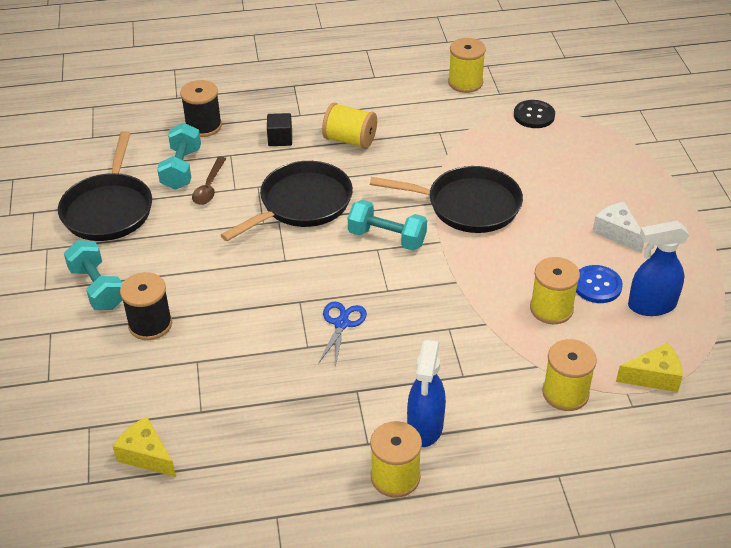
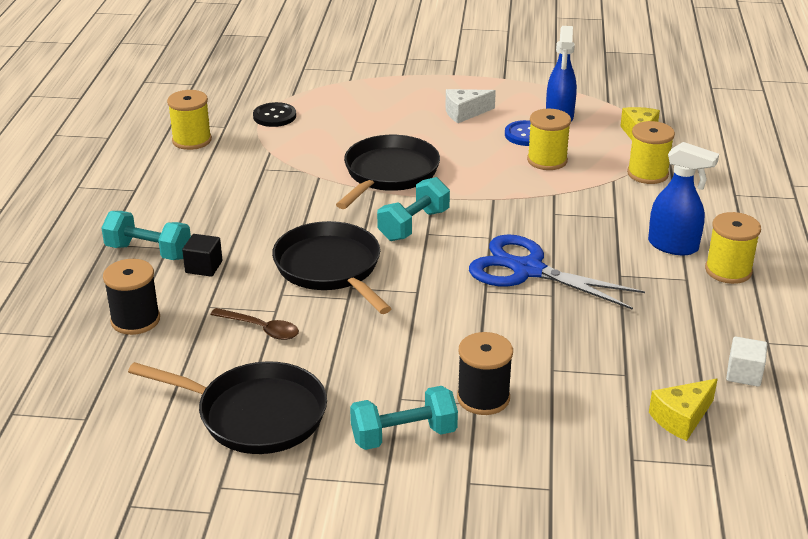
camera: 75 degrees left, 10 degrees down
(181, 169) = (211, 346): turquoise dumbbell -> turquoise dumbbell (149, 252)
(220, 498) = (744, 374): none -> white cube
(341, 323) = (527, 270): blue scissors -> blue scissors, size x1.92
(350, 140) = (239, 222): yellow spool -> none

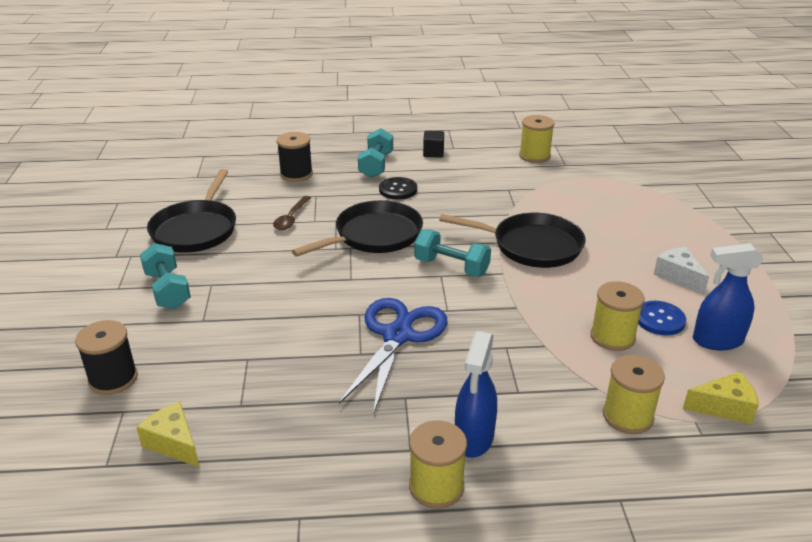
camera: 80 degrees right, 0 degrees up
(204, 267) = (362, 187): black cube -> black cube (433, 153)
(274, 116) = (596, 182): black button -> black button (398, 190)
(483, 398) = (209, 323): black spool -> black spool (113, 379)
(744, 374) = (241, 493): white cube -> none

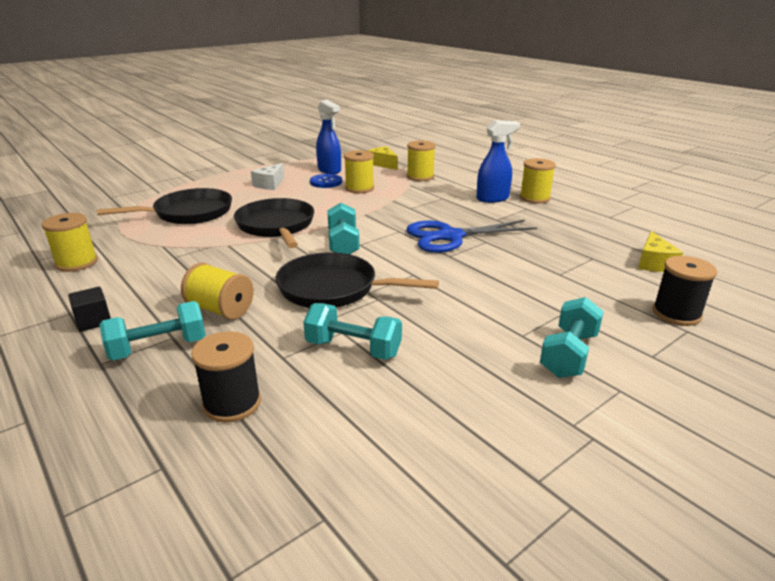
camera: 125 degrees left, 5 degrees down
(196, 229) = (459, 407): black pan -> black pan (189, 213)
(291, 218) = (353, 348): brown spoon -> turquoise dumbbell
(398, 190) = (221, 309): black button -> yellow spool

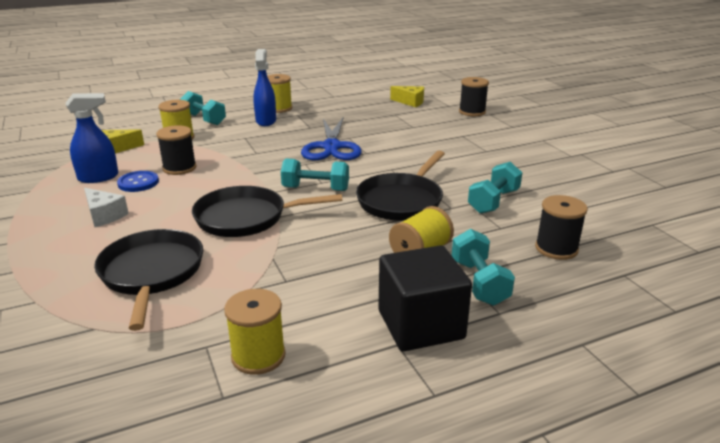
camera: 75 degrees left, 0 degrees up
(94, 321) = (420, 324): black cube -> black cube, size x2.15
(359, 188) = (179, 168): yellow spool -> black spool
(569, 354) = (509, 143): turquoise dumbbell -> turquoise dumbbell (204, 119)

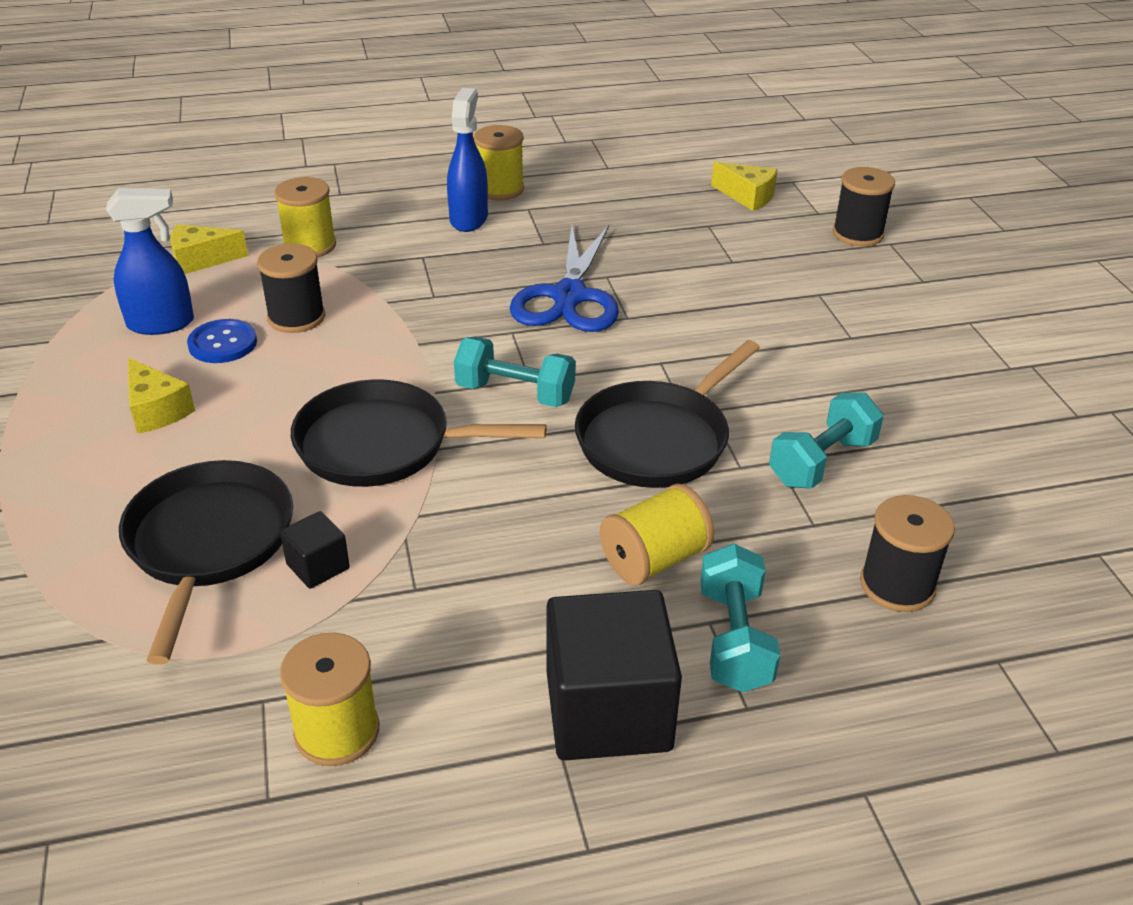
camera: 10 degrees right, 10 degrees up
(104, 215) = (156, 410): white cheese -> yellow cheese
(204, 119) = (361, 204): turquoise dumbbell -> none
(223, 277) = (318, 566): none -> black cube

